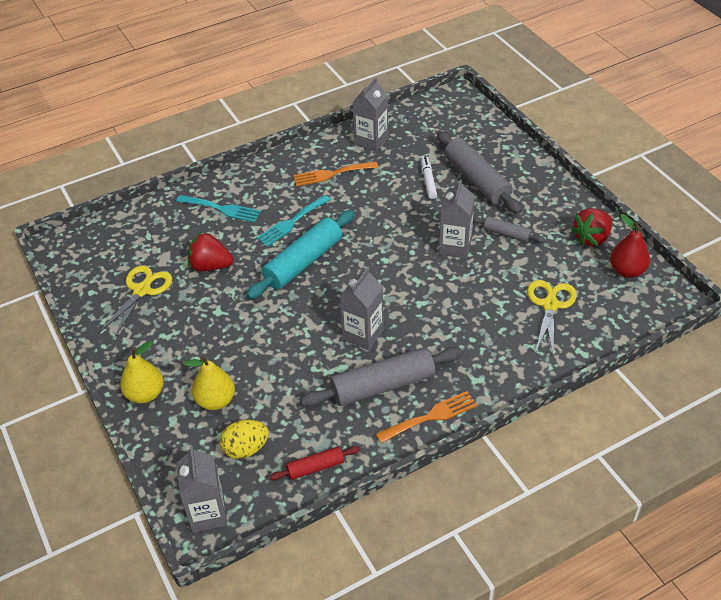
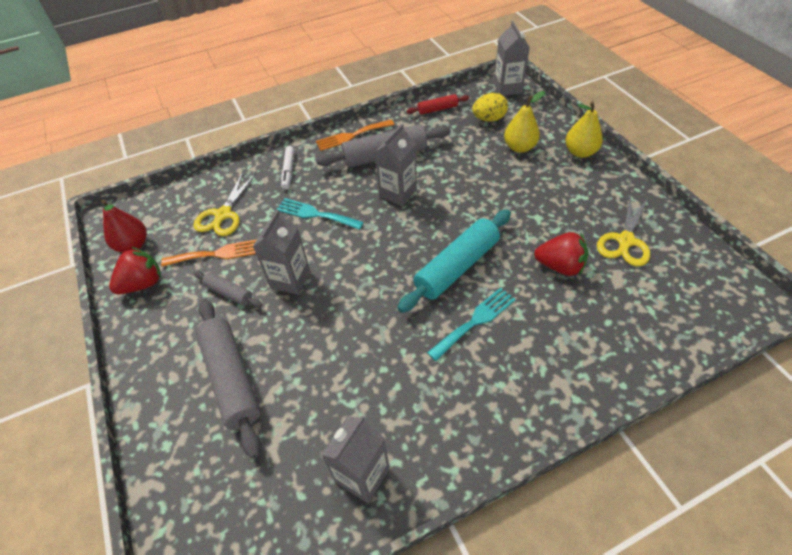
camera: 175 degrees left, 5 degrees up
(222, 209) = (569, 347): turquoise fork -> turquoise fork (315, 214)
(331, 174) = (426, 403): orange fork -> orange fork (217, 254)
(428, 180) = (295, 382): white marker -> white marker (288, 170)

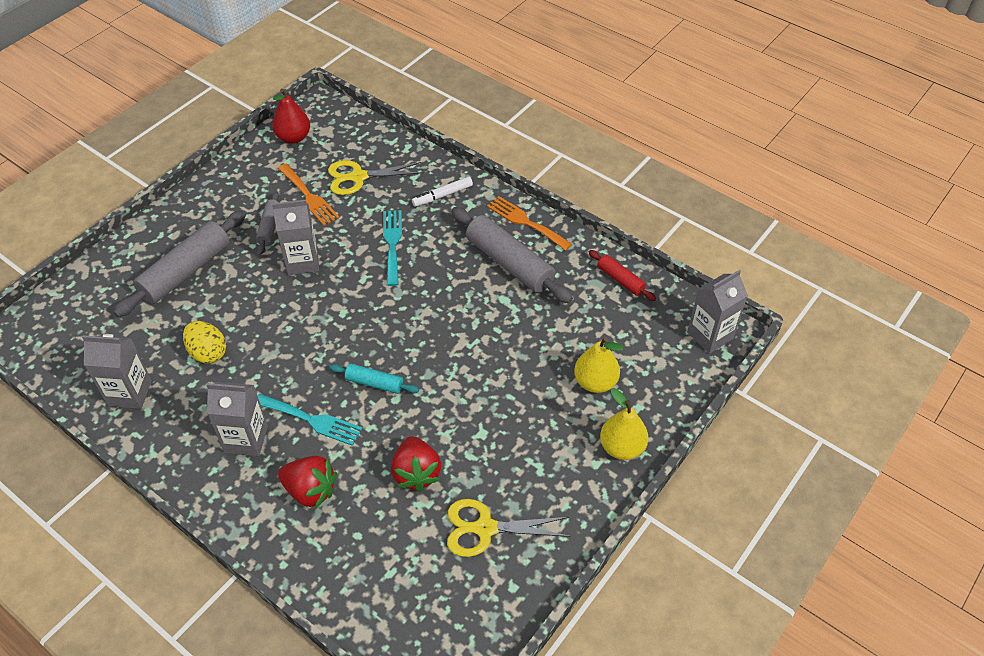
camera: 60 degrees right, 0 degrees up
(143, 283) = (255, 167): red strawberry -> red strawberry (310, 490)
(398, 193) = (456, 297): grey carton -> grey carton (246, 439)
(457, 267) = (374, 383): turquoise rolling pin -> turquoise rolling pin, size x0.52
(489, 119) = (632, 335): yellow egg -> yellow egg (208, 352)

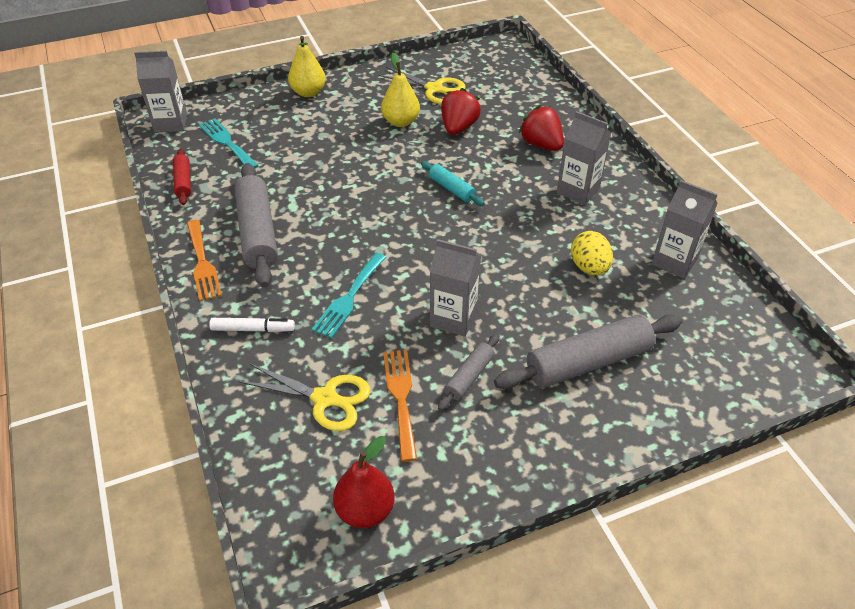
camera: 150 degrees left, 5 degrees down
(312, 420) = (518, 183): turquoise fork -> turquoise fork (227, 142)
(595, 382) = (285, 128): yellow pear -> yellow pear (400, 122)

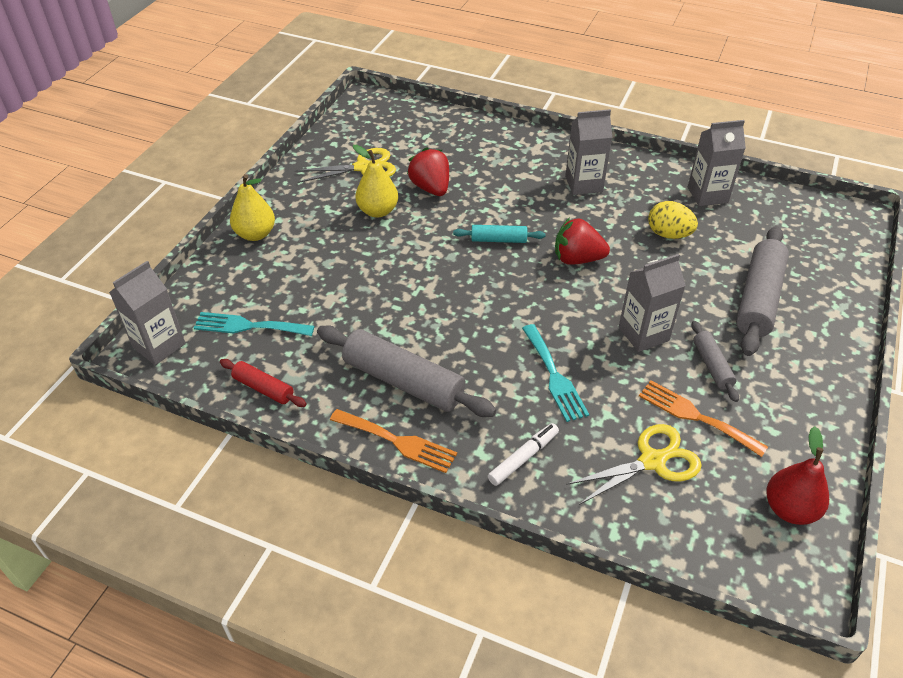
camera: 45 degrees left, 0 degrees up
(541, 144) = (510, 165): red strawberry -> red strawberry (577, 259)

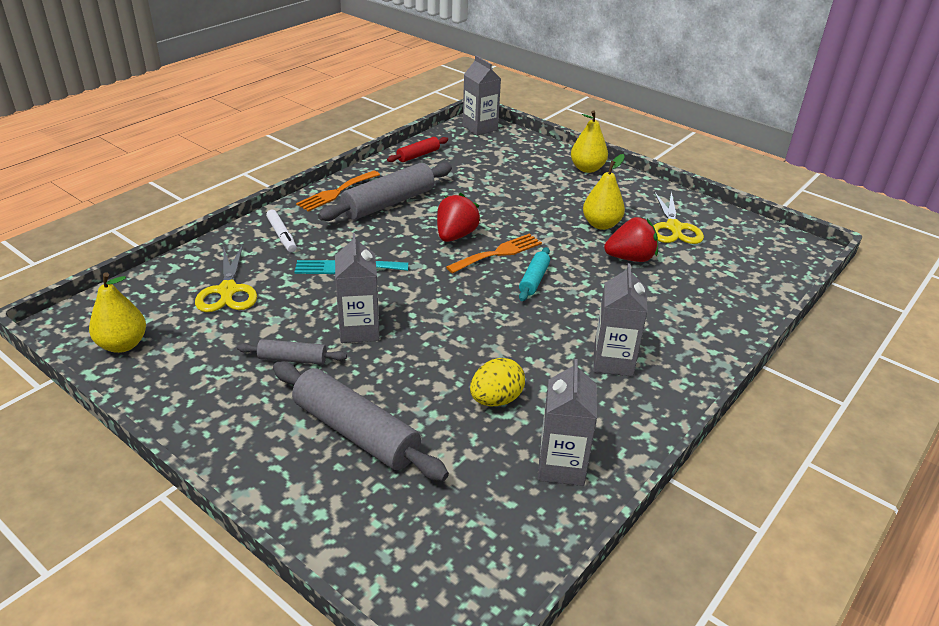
camera: 105 degrees right, 10 degrees down
(248, 326) = (481, 156): turquoise fork -> none
(577, 259) = (484, 320): red strawberry -> red strawberry (455, 236)
(695, 416) = (248, 328): orange fork -> orange fork (498, 253)
(789, 509) = (123, 344): red pear -> yellow pear

